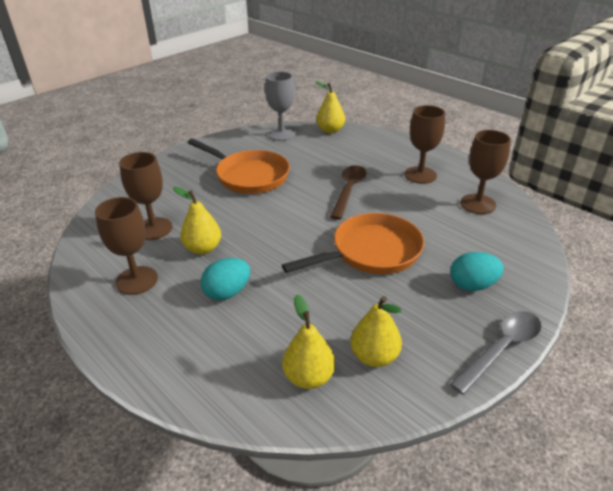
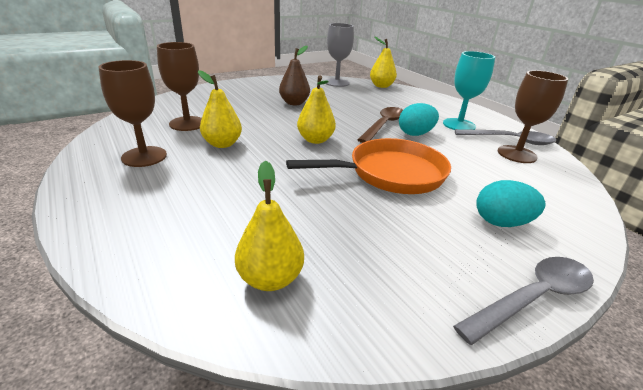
camera: 10 degrees right, 5 degrees down
(227, 292) = (224, 181): turquoise egg -> turquoise egg (415, 134)
(249, 176) = (294, 103): orange pan -> brown pear
(374, 357) = (360, 272): yellow pear -> yellow pear (315, 140)
(420, 175) = (459, 125): brown goblet -> turquoise goblet
(470, 187) = (510, 140): none -> grey spoon

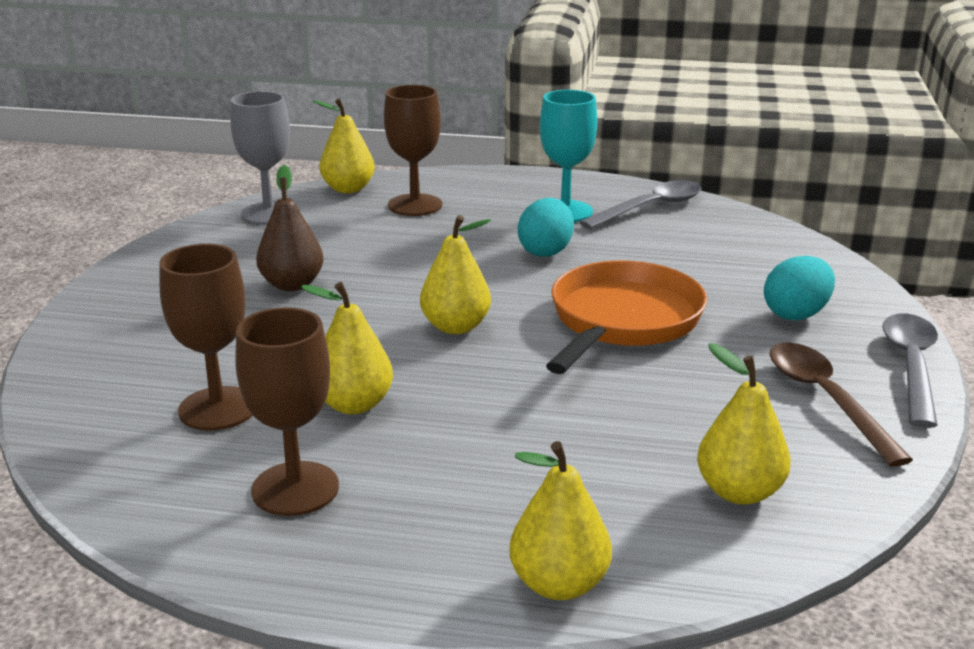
camera: 45 degrees left, 5 degrees down
(115, 250) = (558, 584): none -> yellow pear
(383, 125) = (487, 258): brown spoon -> brown spoon (826, 399)
(516, 154) = (685, 224): brown goblet -> brown goblet (415, 205)

